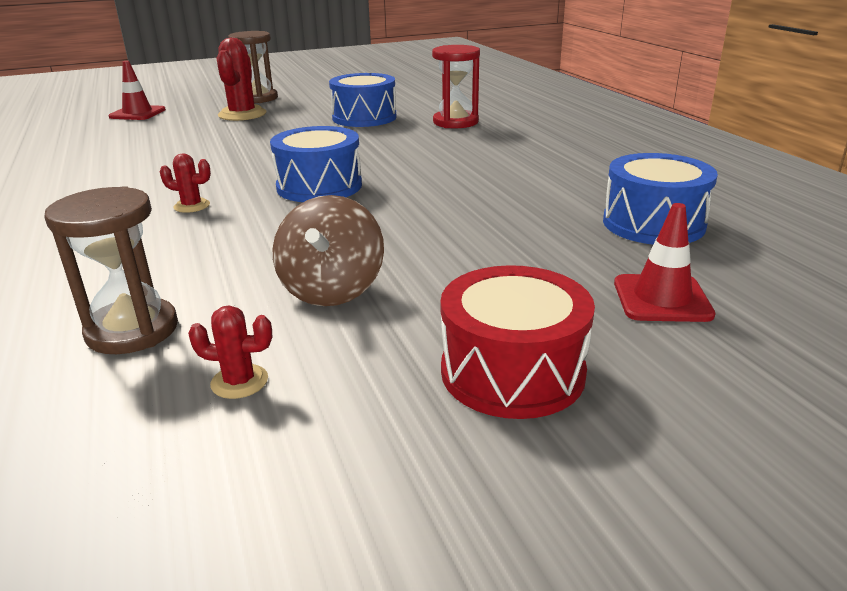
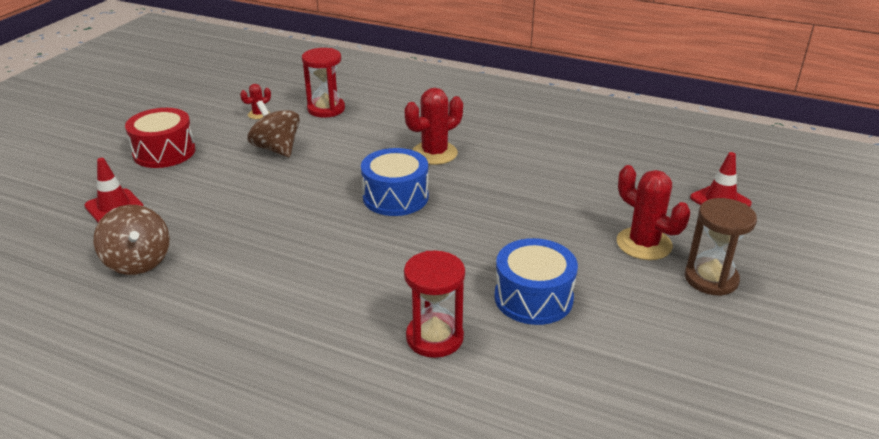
camera: 135 degrees right, 5 degrees up
(132, 330) = (326, 109): brown hourglass -> red hourglass
(192, 206) = (434, 153): red cactus -> red cactus, size x1.96
(653, 224) = (138, 262): blue drum -> brown spinning top

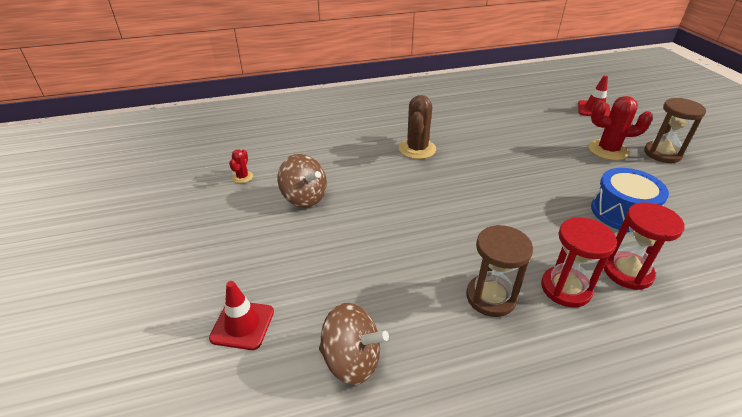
camera: 40 degrees left, 5 degrees up
(164, 152) = (208, 248): red drum -> none
(276, 149) = (304, 197): brown spinning top -> brown spinning top turned 150 degrees counterclockwise
(287, 284) = (490, 297): none -> brown hourglass
(326, 109) = (291, 150): red hourglass -> red hourglass (565, 288)
(395, 197) = (445, 191): blue drum -> none
(434, 153) = (417, 149): red cactus -> brown cactus

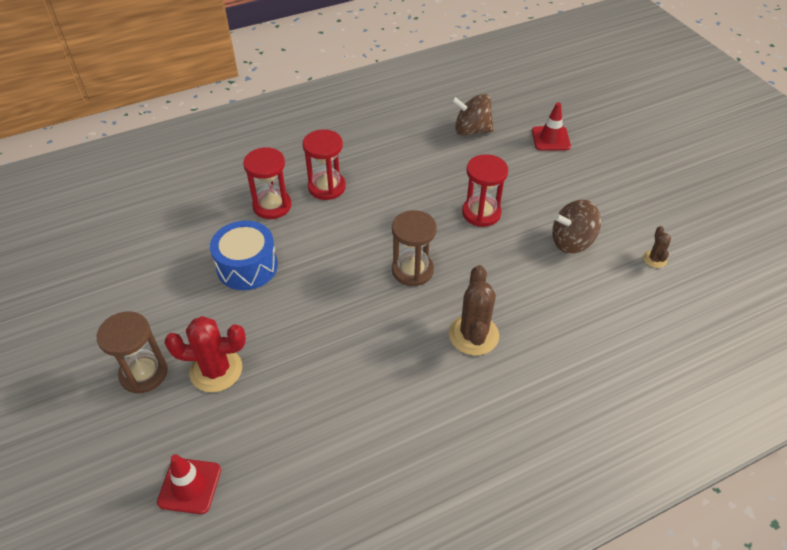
camera: 170 degrees right, 10 degrees up
(242, 177) = (654, 259): red cactus -> brown cactus
(304, 197) = (572, 242): brown spinning top -> brown spinning top turned 45 degrees counterclockwise
(381, 234) = (481, 213): none -> red hourglass
(490, 297) = (384, 174): brown hourglass -> brown hourglass (412, 270)

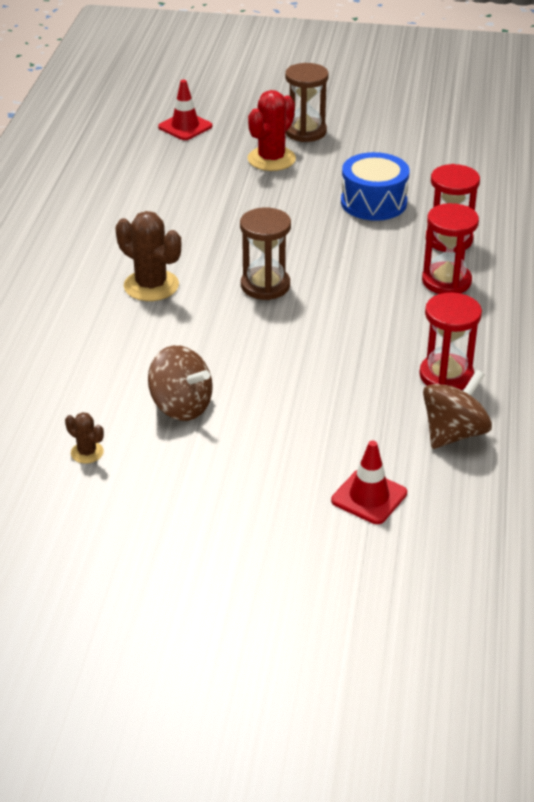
camera: 125 degrees right, 10 degrees down
(481, 213) = (295, 365): red hourglass -> red hourglass (446, 375)
(572, 242) = (181, 406): brown spinning top -> brown spinning top turned 105 degrees clockwise

